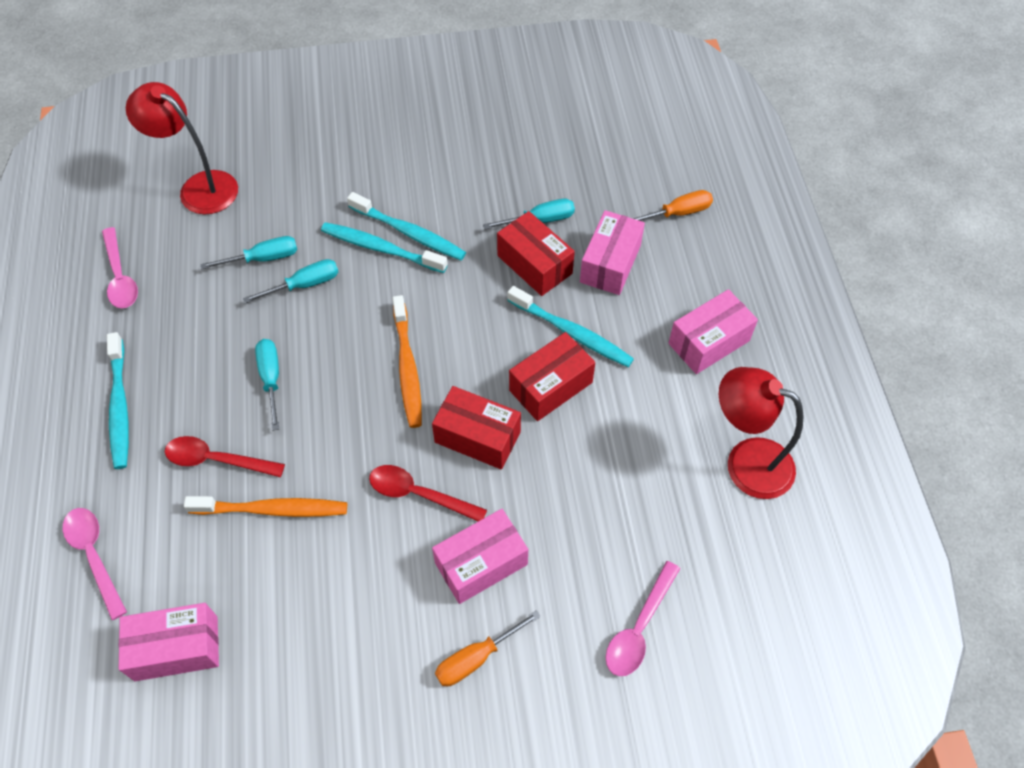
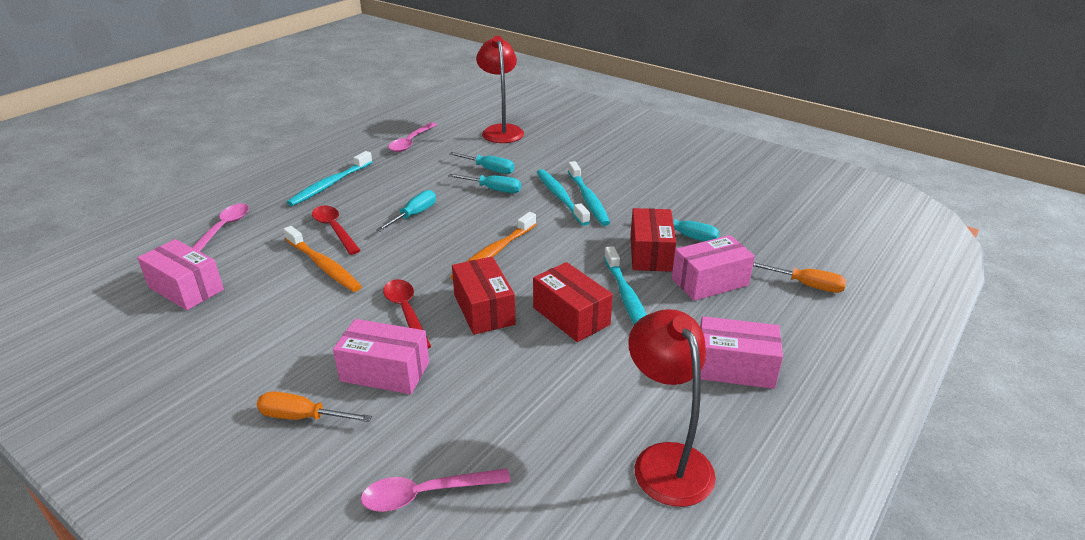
camera: 45 degrees right, 25 degrees down
(551, 386) = (571, 316): red box -> red box turned 45 degrees clockwise

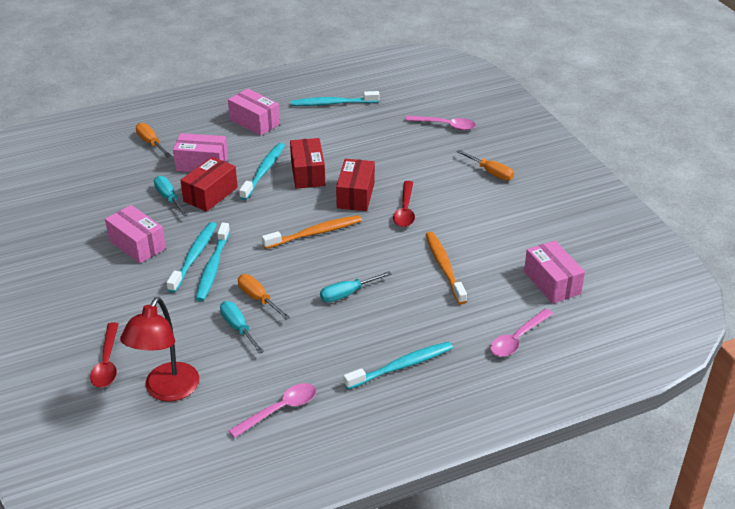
camera: 150 degrees left, 5 degrees up
(334, 229) = (421, 302): red spoon -> red spoon (107, 363)
(385, 371) = (437, 180): pink box -> pink box (137, 244)
(494, 189) = (258, 298): turquoise screwdriver -> orange screwdriver
(666, 460) = (332, 103): red lamp -> turquoise toothbrush

